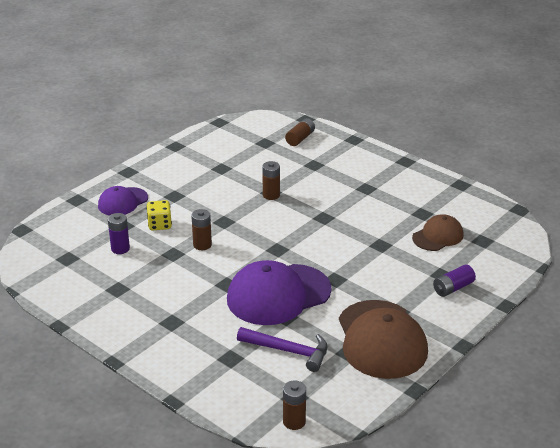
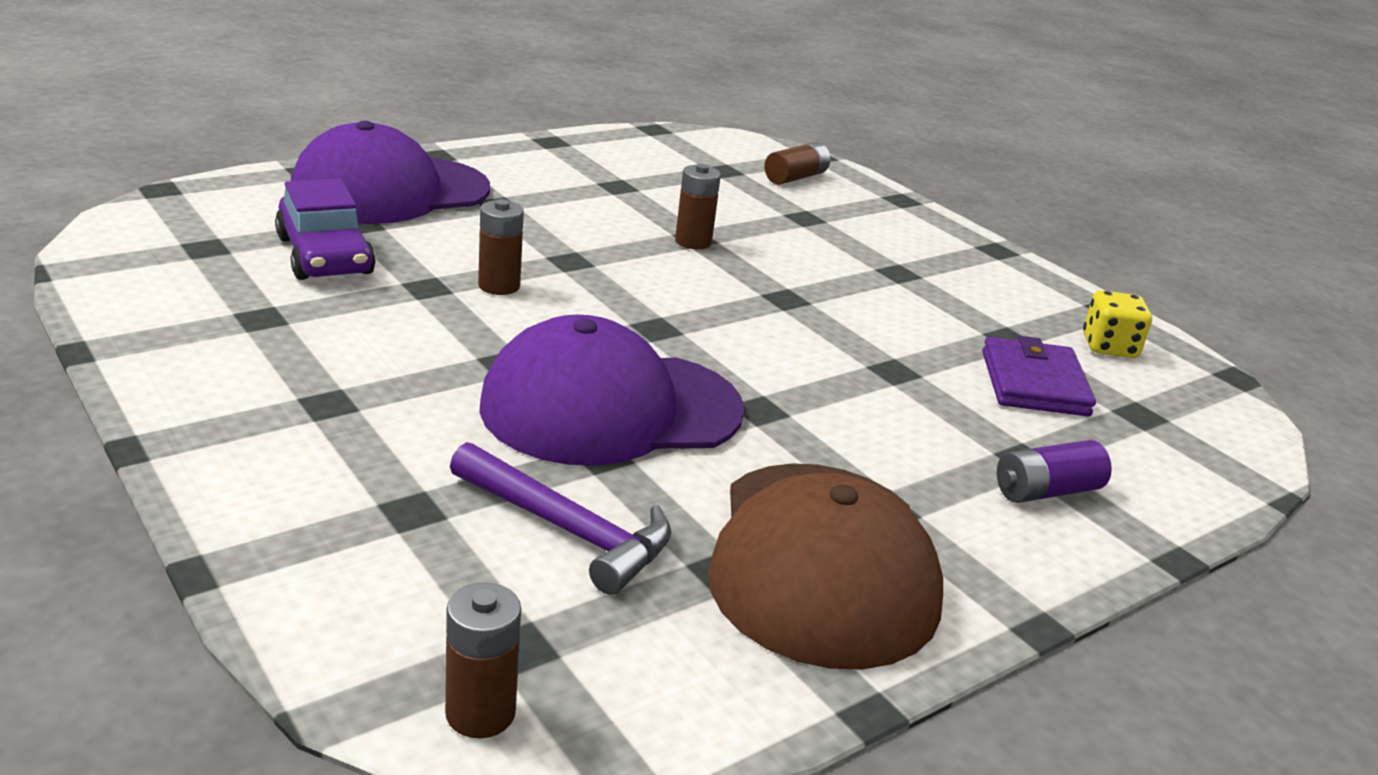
camera: 10 degrees right, 5 degrees down
(120, 249) = (325, 256): purple battery -> purple car
(123, 202) = (390, 191): purple cap -> purple cap, size x1.80
(159, 225) = (435, 237): yellow dice -> yellow dice (1109, 347)
(438, 236) = (1034, 383): brown cap -> purple wallet

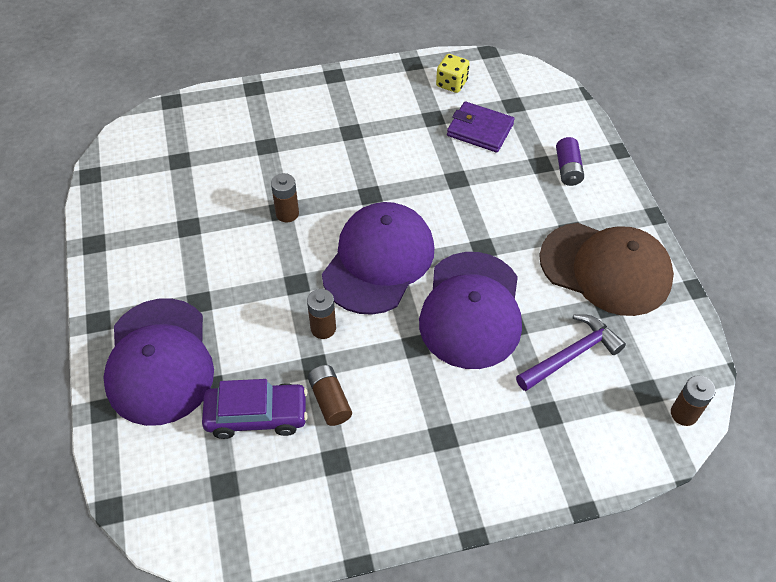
camera: 65 degrees left, 25 degrees up
(657, 316) = (378, 260): none -> purple cap
(795, 177) = (204, 127): brown battery -> brown battery (330, 400)

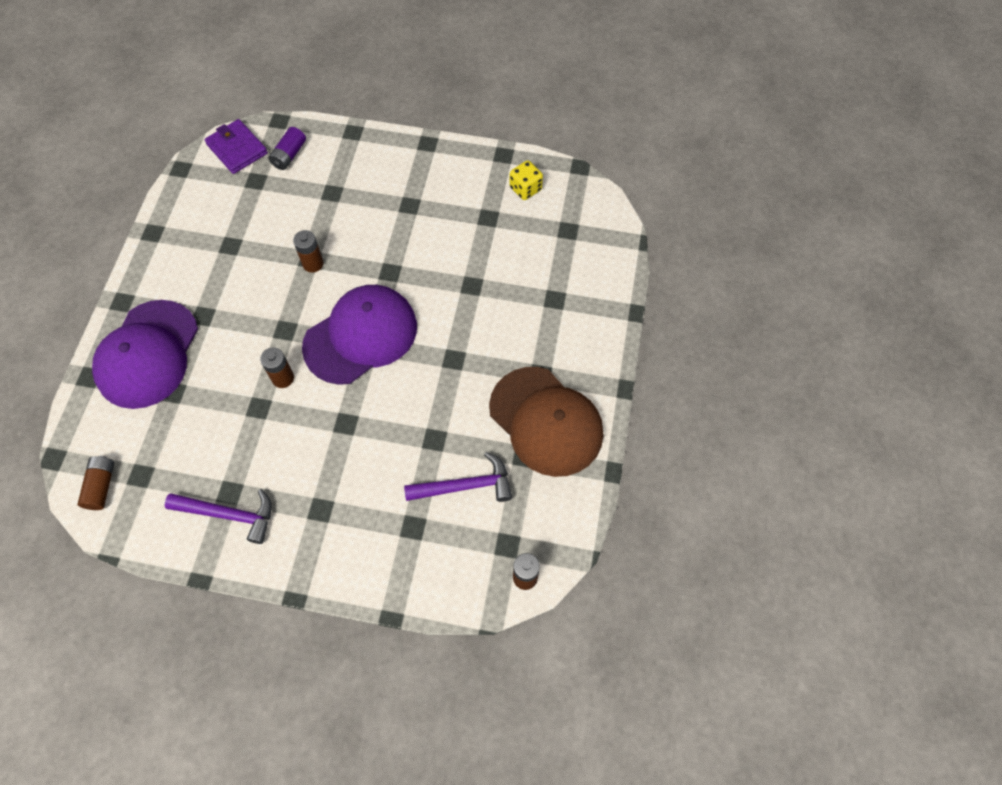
camera: 25 degrees right, 10 degrees up
(257, 415) = (193, 430): purple car -> none
(330, 400) = (253, 441): brown battery -> brown battery (101, 486)
(350, 483) = (229, 514): none -> purple hammer
(471, 310) = (409, 411): purple cap -> none
(480, 130) = (521, 245): purple wallet -> purple wallet (237, 149)
(567, 169) = (575, 313): purple battery -> purple battery (289, 155)

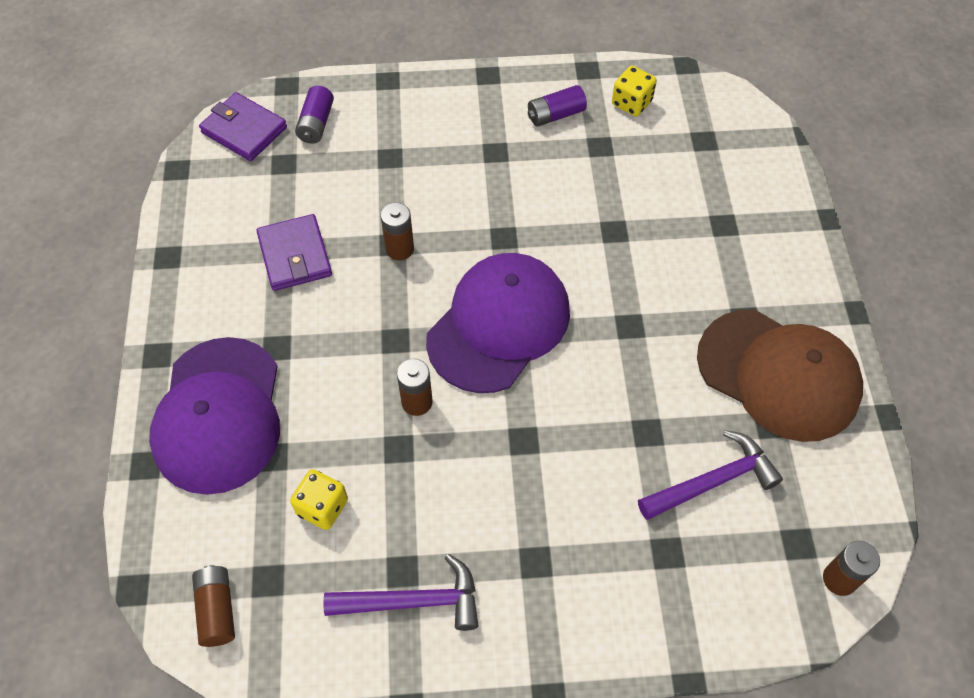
camera: 15 degrees left, 5 degrees down
(193, 435) = (322, 507): none -> yellow dice
(239, 252) = (295, 255): none -> purple wallet
(465, 186) = (555, 115): none -> purple battery

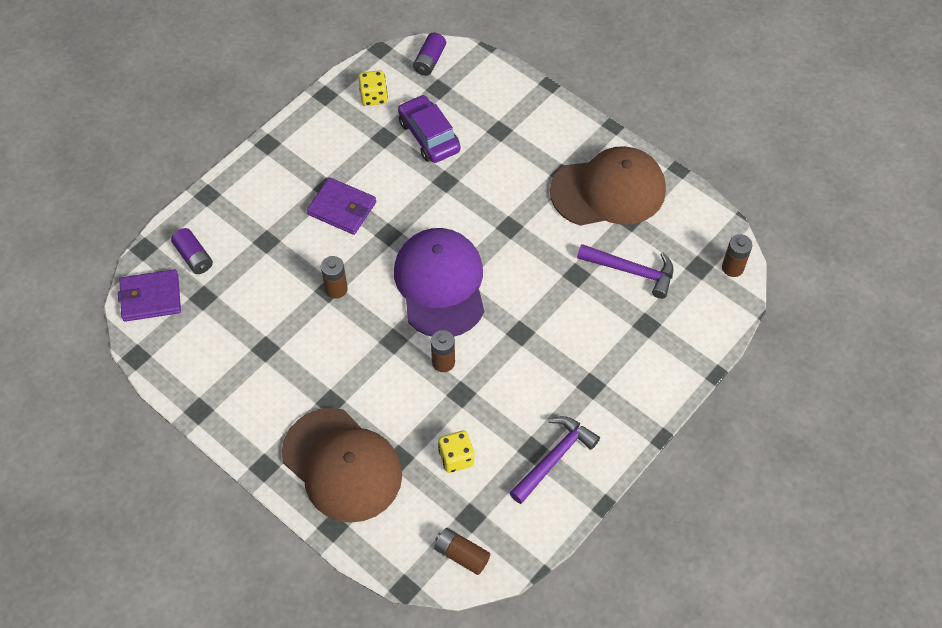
camera: 45 degrees left, 0 degrees up
(219, 415) = (342, 465): purple cap -> brown cap
(295, 255) = (278, 344): purple wallet -> purple wallet (342, 208)
(555, 115) = (337, 138): purple battery -> purple battery (429, 61)
(645, 177) = (429, 136): none -> purple car
(713, 481) = (632, 271): purple hammer -> purple hammer turned 90 degrees clockwise

